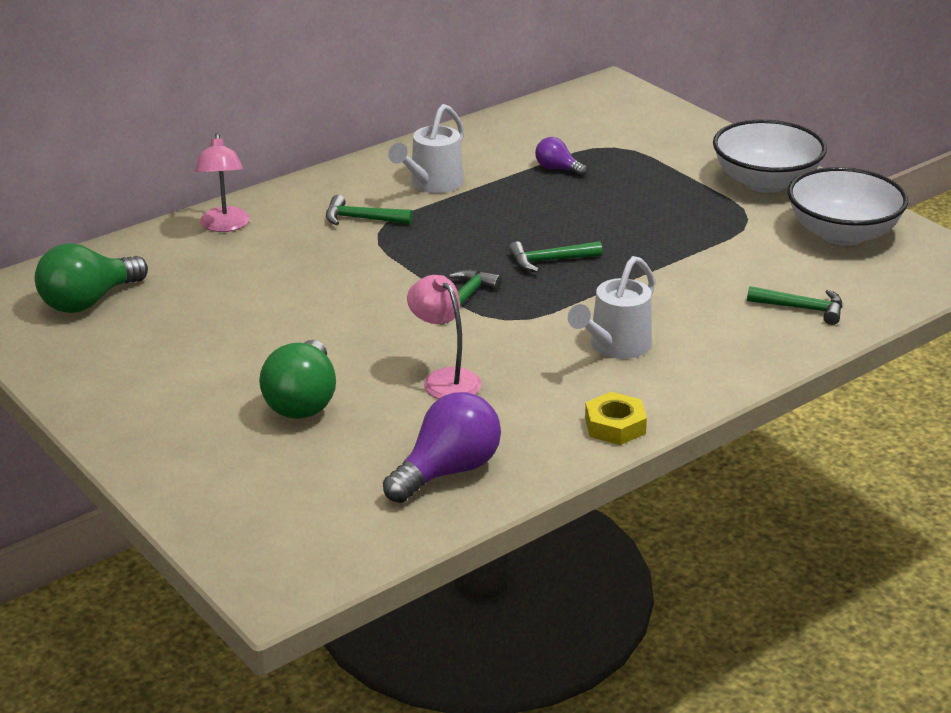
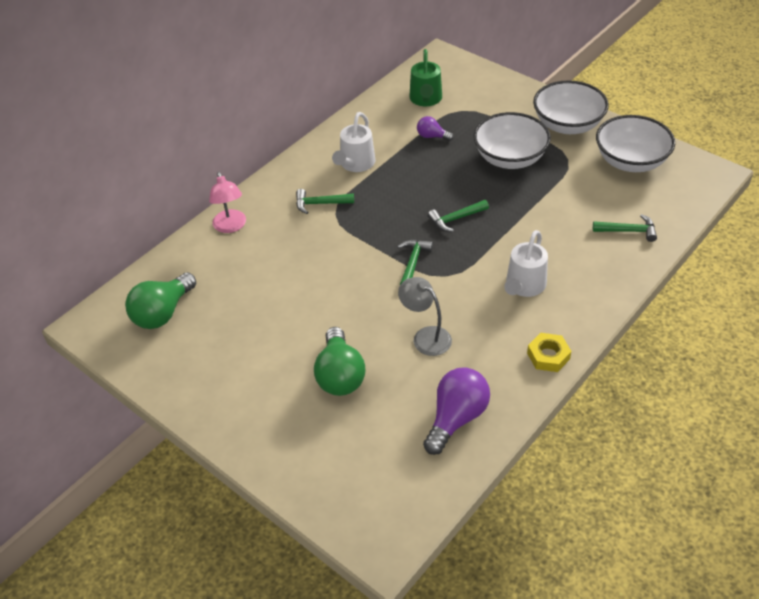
camera: 10 degrees left, 15 degrees up
(445, 379) = (425, 336): pink lamp -> grey lamp
(567, 129) = (426, 100): none -> green watering can
(661, 207) = (510, 158): none -> white bowl

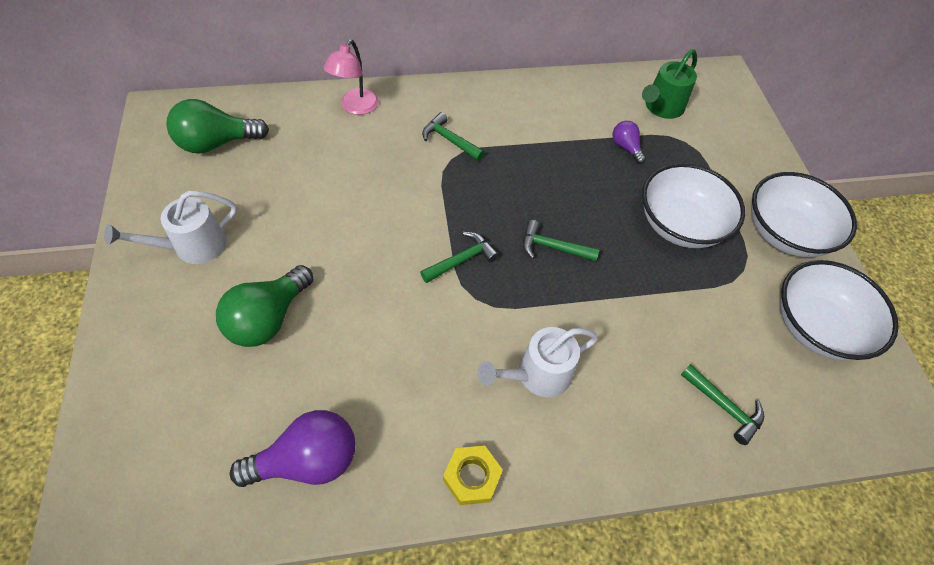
camera: 35 degrees right, 10 degrees up
(355, 164) = (523, 125): white watering can -> white watering can (192, 247)
(425, 336) = (383, 346): grey lamp -> none

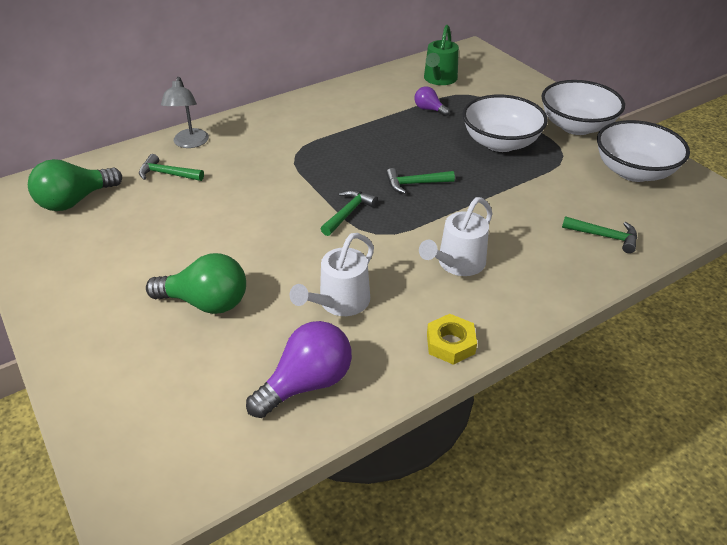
camera: 20 degrees left, 15 degrees down
(192, 247) = (99, 277): white watering can -> white watering can (339, 303)
(268, 318) = (206, 302): green light bulb -> green light bulb turned 90 degrees counterclockwise
(355, 107) = (190, 143): pink lamp -> grey lamp
(449, 140) = (286, 142): green hammer -> green hammer (167, 174)

